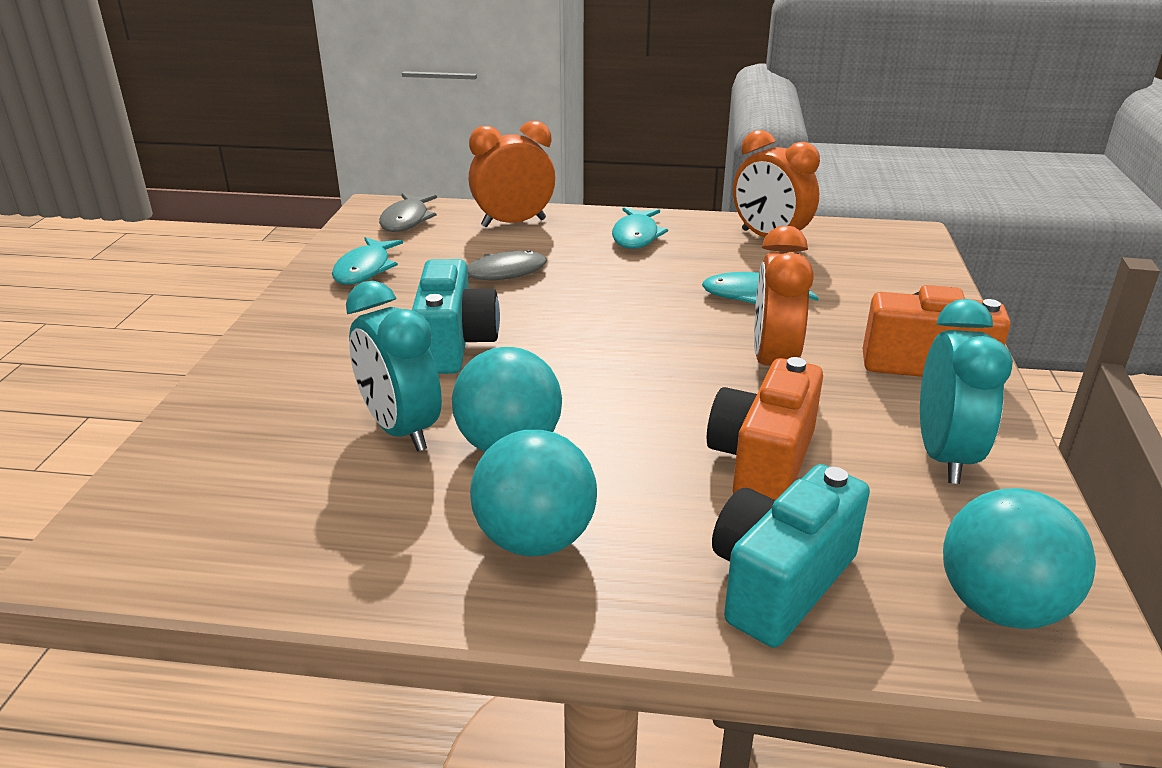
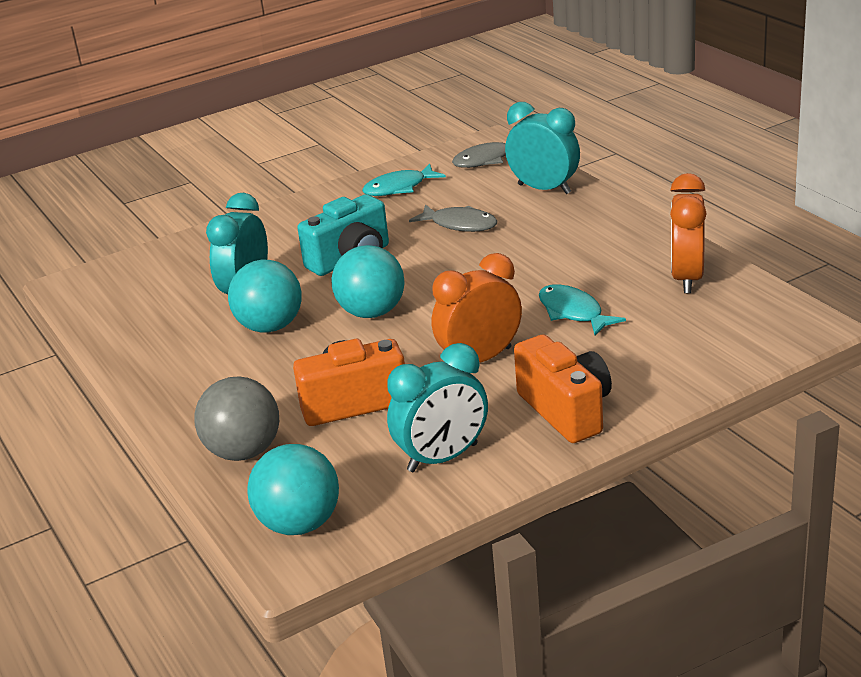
camera: 55 degrees right, 0 degrees up
(513, 223) = (544, 189): orange clock -> turquoise clock
(535, 540) = (199, 373): turquoise ball -> turquoise ball (372, 312)
(636, 236) = (599, 234): turquoise fish -> none
(779, 582) = (244, 452): turquoise camera -> grey ball

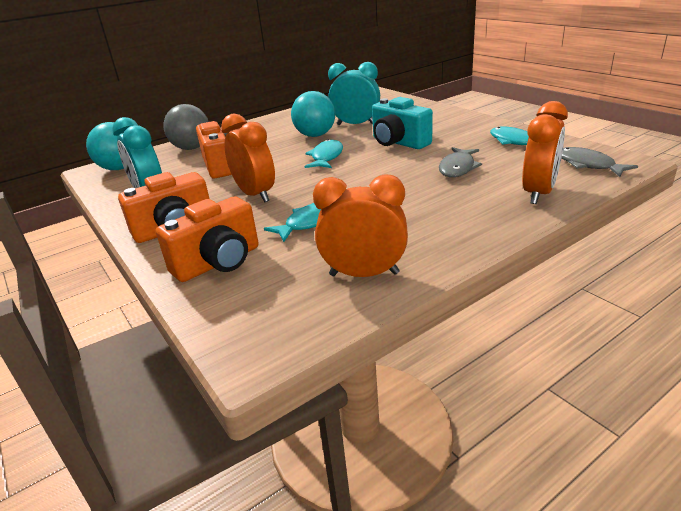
camera: 85 degrees right, 0 degrees up
(372, 312) = (326, 157): turquoise ball -> turquoise fish
(544, 189) = (538, 193): turquoise clock -> orange clock
(655, 364) = (218, 262): none -> orange camera

